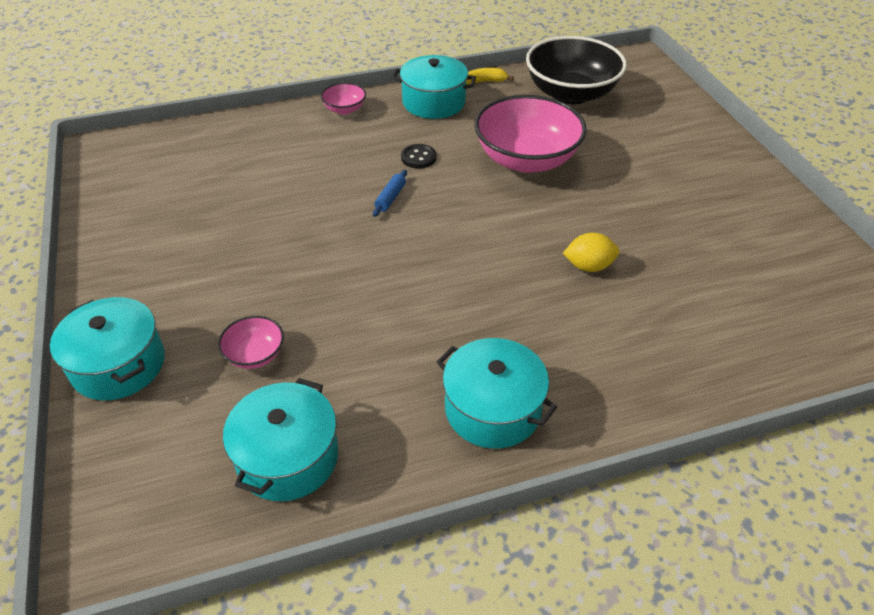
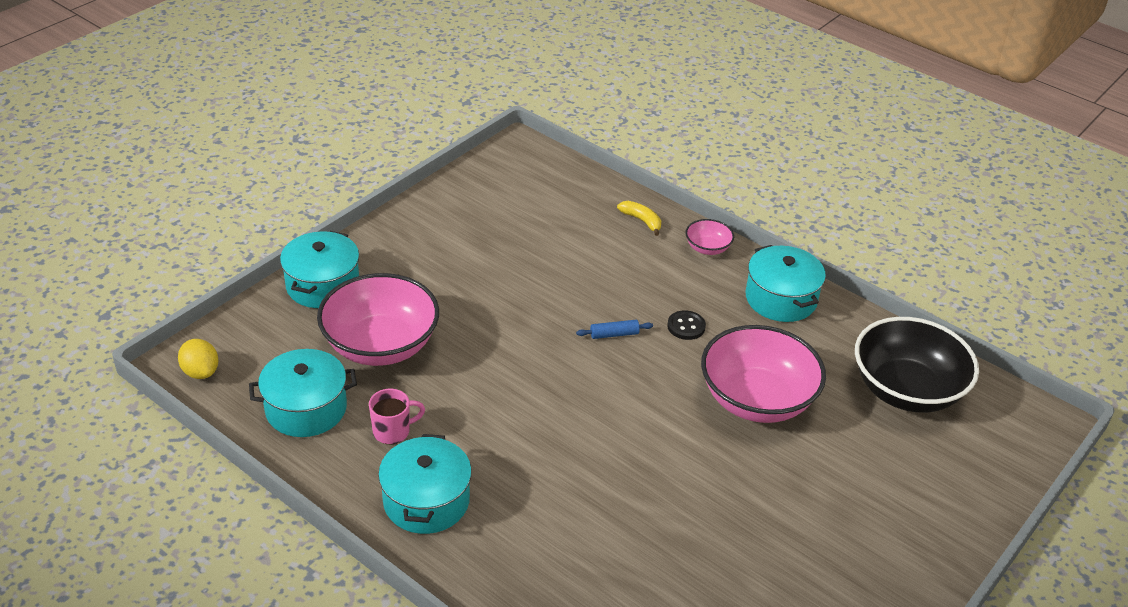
camera: 55 degrees right, 5 degrees down
(255, 355) = (381, 345): pink bowl -> pink bowl, size x2.21
(381, 396) = (393, 431): none -> pink mug
(483, 82) = (854, 318): yellow banana -> yellow banana (641, 221)
(588, 266) = (641, 501): yellow lemon -> yellow lemon (201, 372)

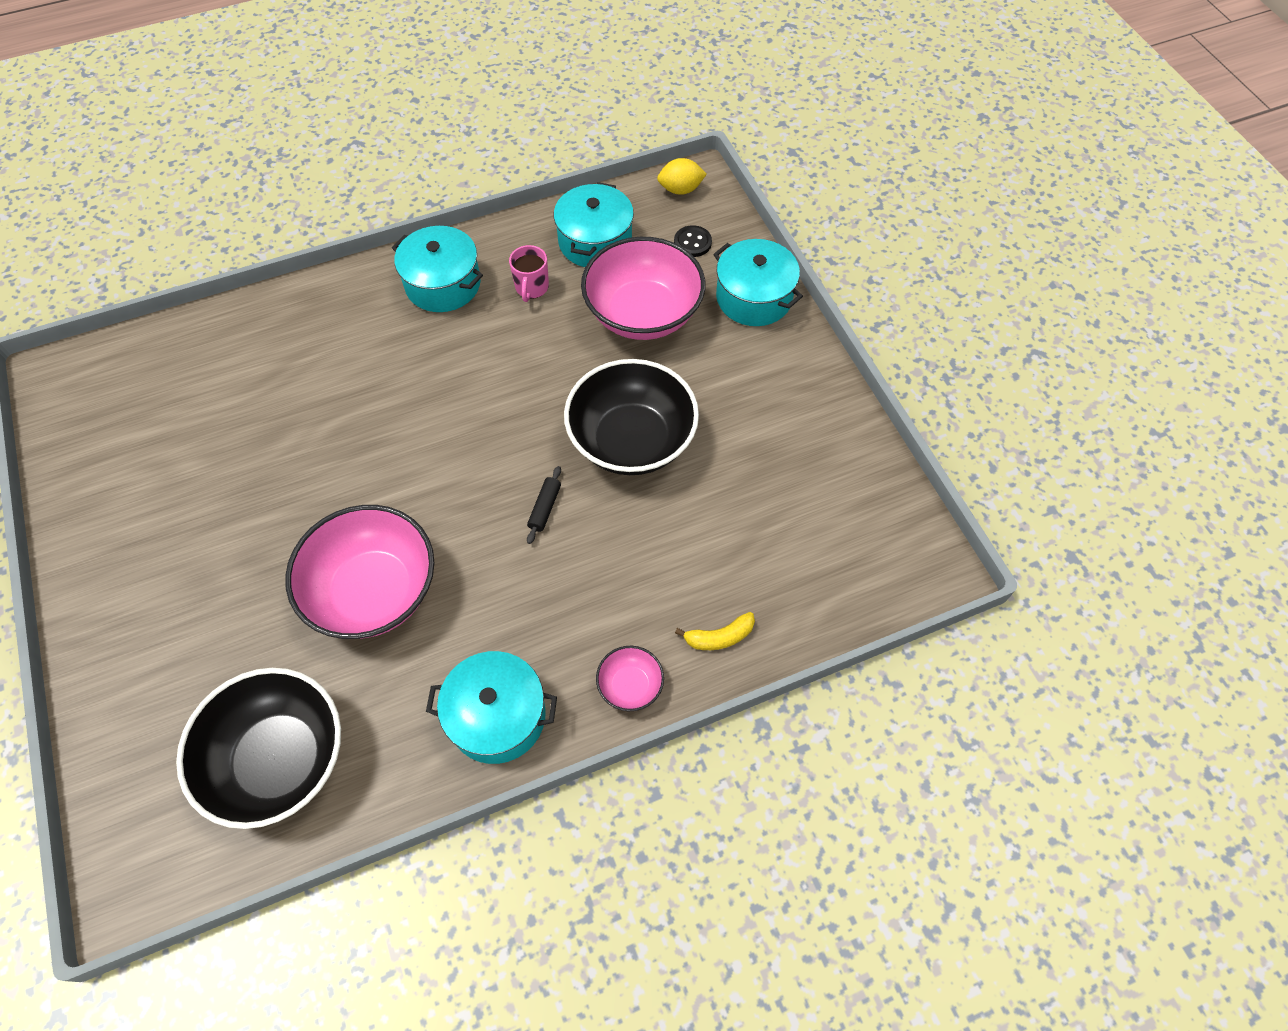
camera: 120 degrees right, 20 degrees up
(519, 309) = (631, 440): none -> black bowl
(614, 334) = (545, 508): blue rolling pin -> black rolling pin
(686, 326) = (515, 583): black button -> black button (692, 242)

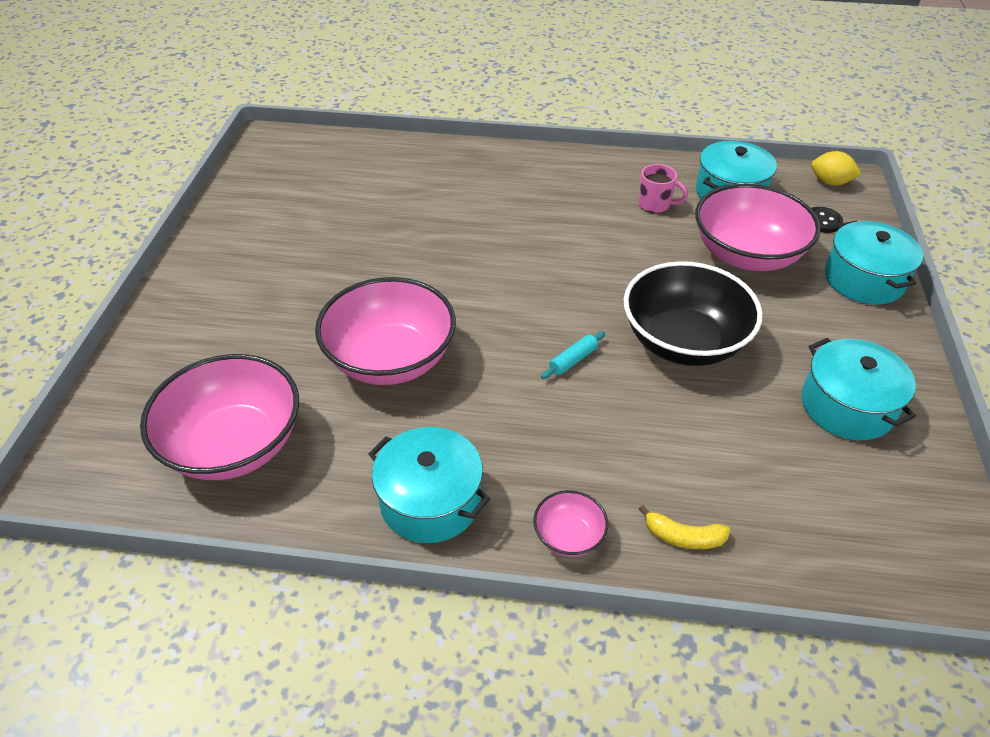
camera: 30 degrees right, 15 degrees down
(279, 759) = (234, 445): black bowl -> pink bowl
(443, 284) = (582, 179): turquoise pot -> turquoise pot (847, 406)
(531, 288) = (655, 205): pink mug -> pink mug turned 105 degrees counterclockwise
(545, 508) = (573, 360): black rolling pin -> turquoise rolling pin

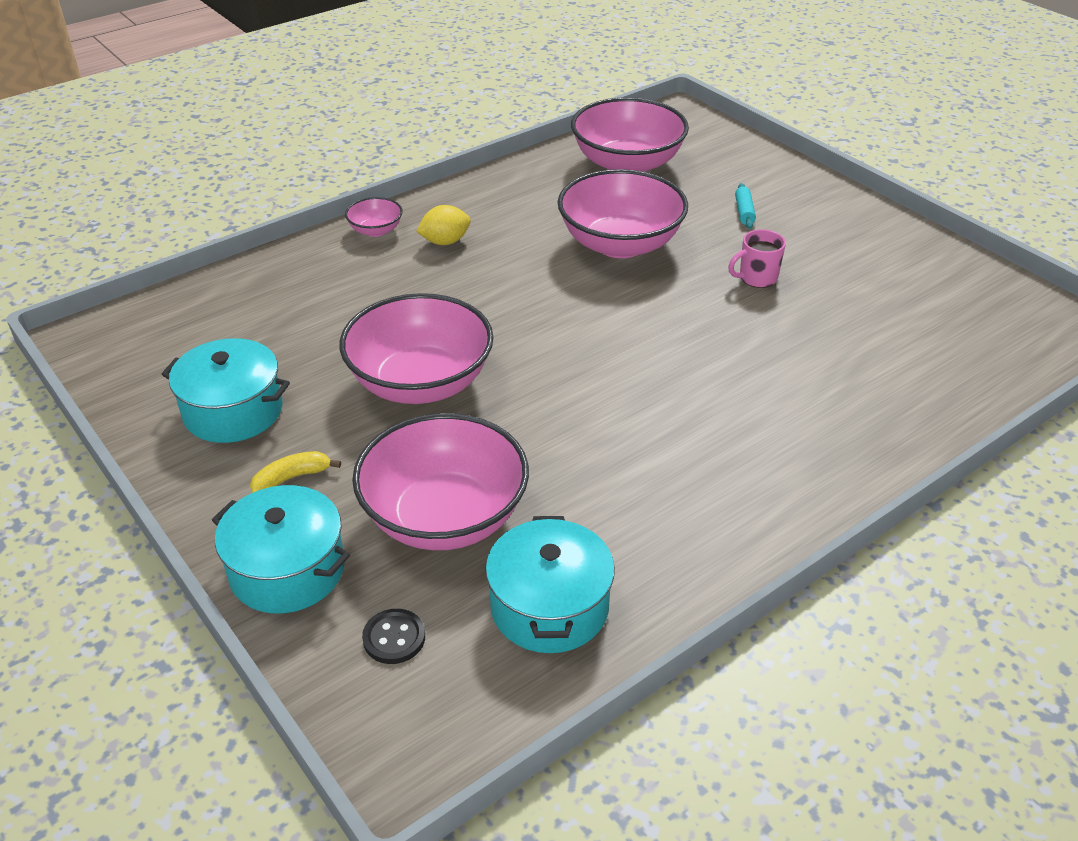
camera: 135 degrees right, 5 degrees down
(430, 501) = (477, 202): turquoise pot -> none
(573, 360) = (493, 316): turquoise rolling pin -> turquoise rolling pin (744, 212)
(655, 205) = (612, 520): pink mug -> pink mug (756, 278)
(683, 342) = (420, 382): black bowl -> pink bowl
(683, 537) = (303, 265): yellow banana -> yellow banana (291, 478)
(830, 182) = (434, 737): yellow lemon -> yellow lemon (445, 242)

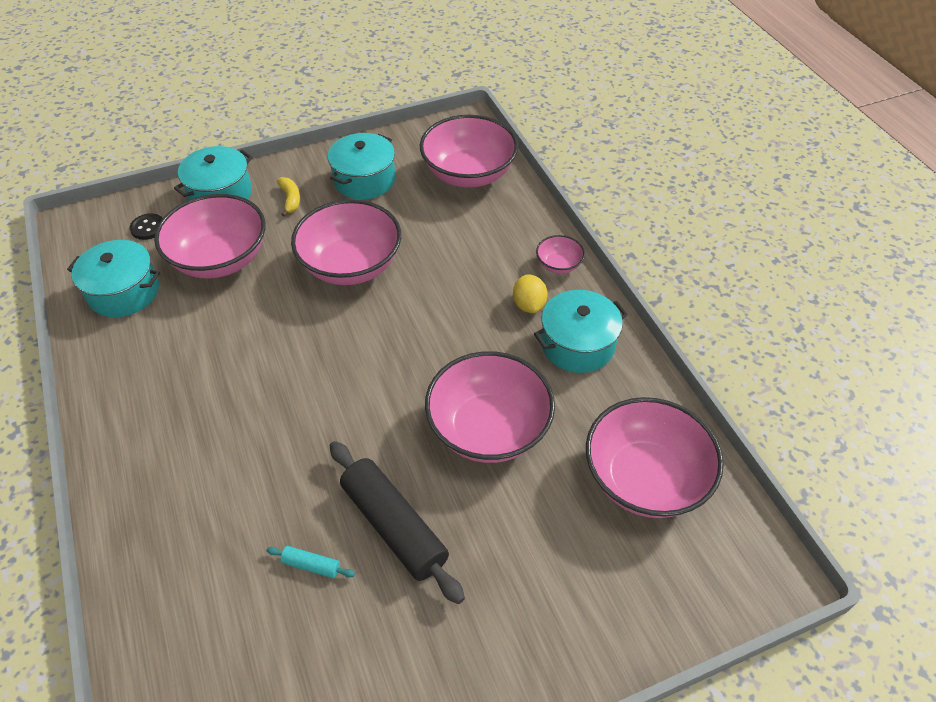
camera: 105 degrees right, 10 degrees up
(211, 317) = (468, 174): none -> pink bowl
(490, 208) = (577, 344): none -> turquoise pot
(744, 212) = (518, 562): turquoise rolling pin -> turquoise rolling pin (311, 565)
(756, 278) = (394, 526): pink mug -> black rolling pin

